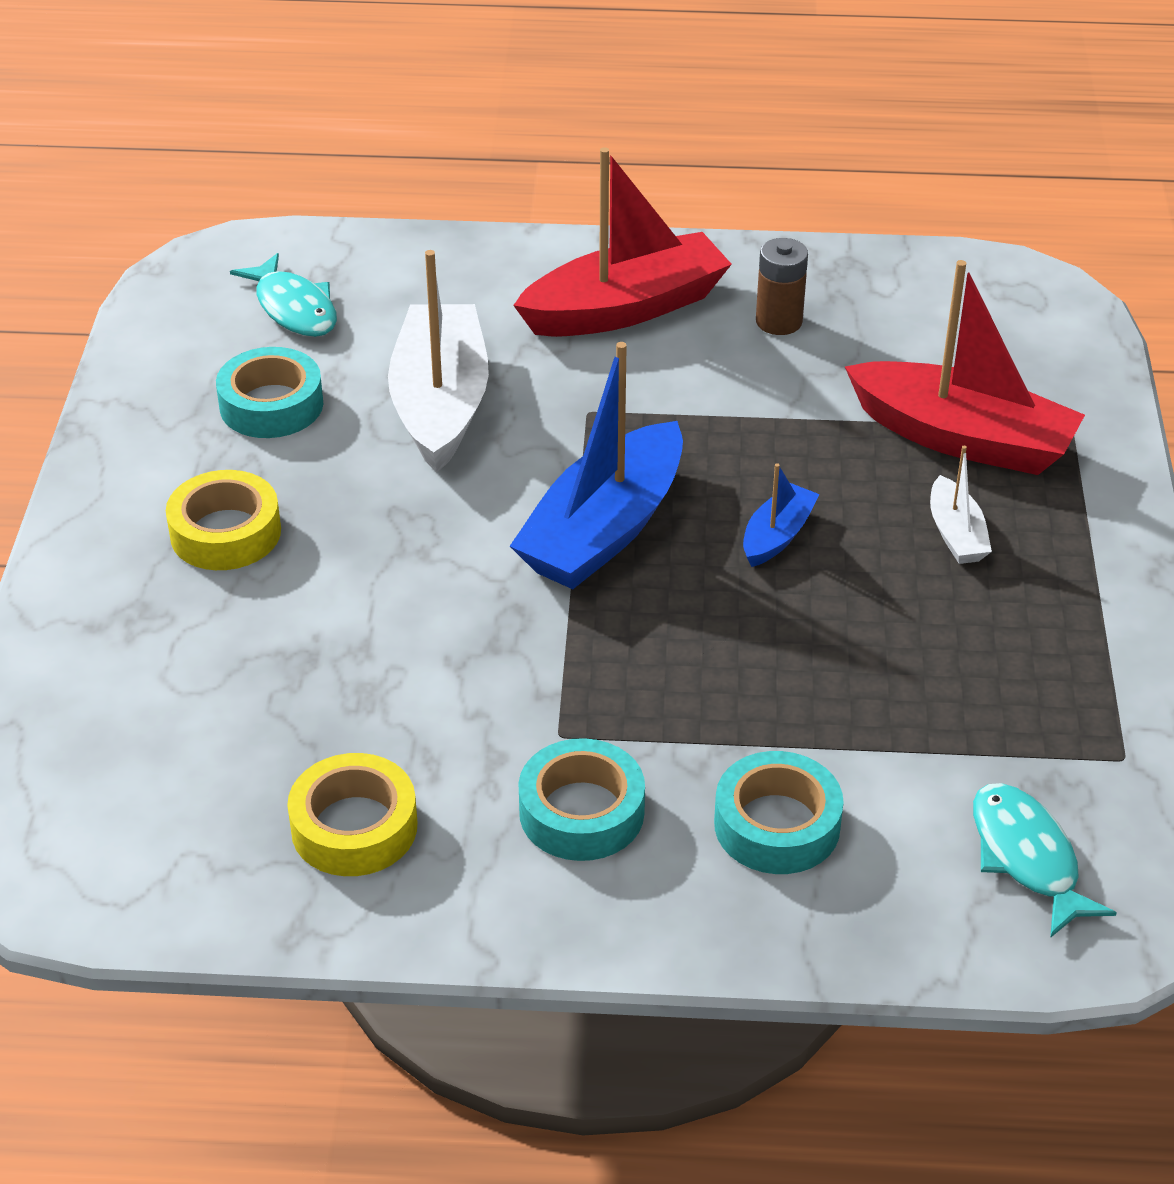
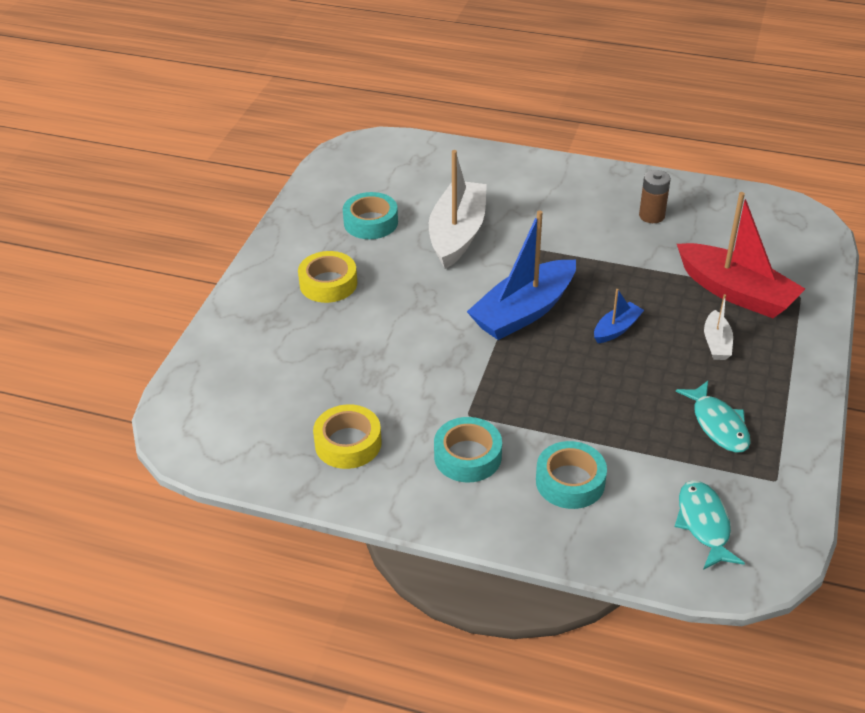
camera: 15 degrees right, 0 degrees up
(294, 308) = (397, 175): turquoise fish -> turquoise fish (718, 424)
(625, 308) = (570, 198): red boat -> none

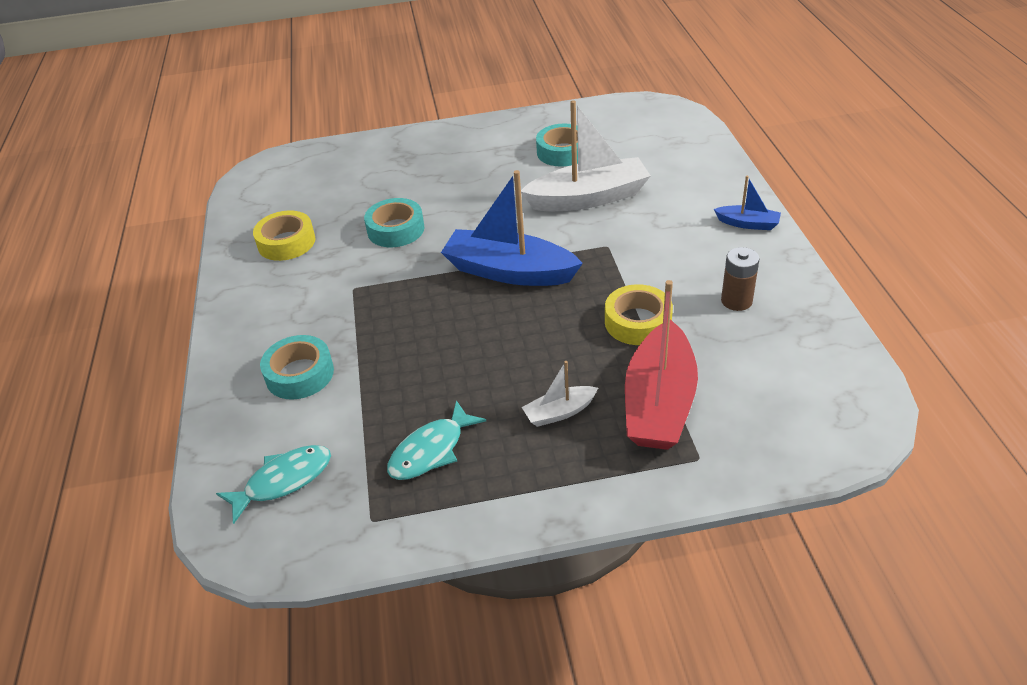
camera: 65 degrees right, 0 degrees up
(328, 283) = (466, 163): yellow tape -> yellow tape (638, 322)
(467, 456) = (302, 306): turquoise tape -> turquoise tape (396, 229)
(616, 329) = (528, 335): blue boat -> blue boat (747, 224)

